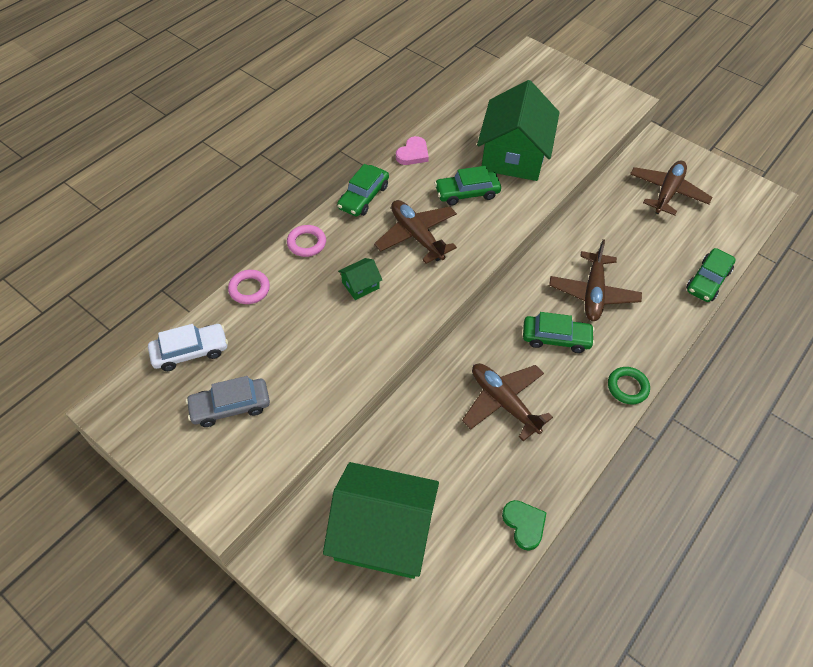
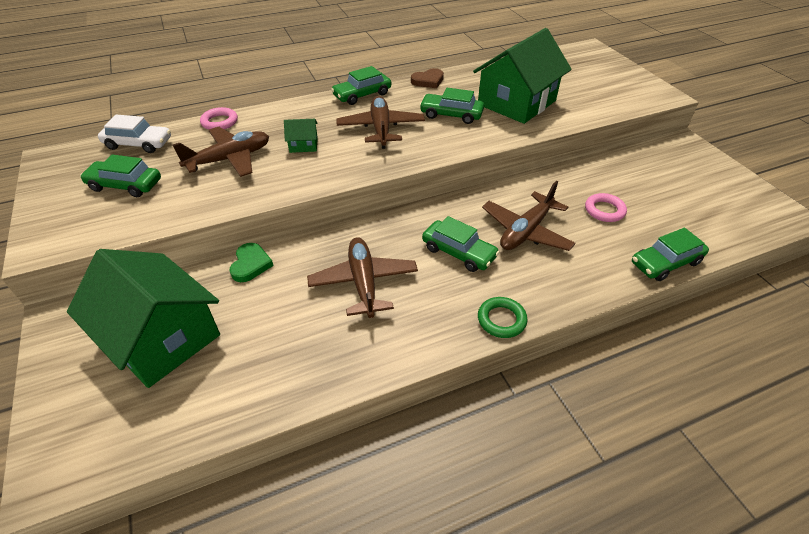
camera: 30 degrees right, 10 degrees down
(230, 406) = (125, 185): grey car -> green car
(306, 243) = (290, 109): pink ring -> pink ring (604, 210)
(413, 154) = (428, 81): pink heart -> brown heart
(524, 524) = (290, 393): green heart -> green heart (250, 264)
(667, 192) = (667, 181): brown plane -> brown plane (230, 159)

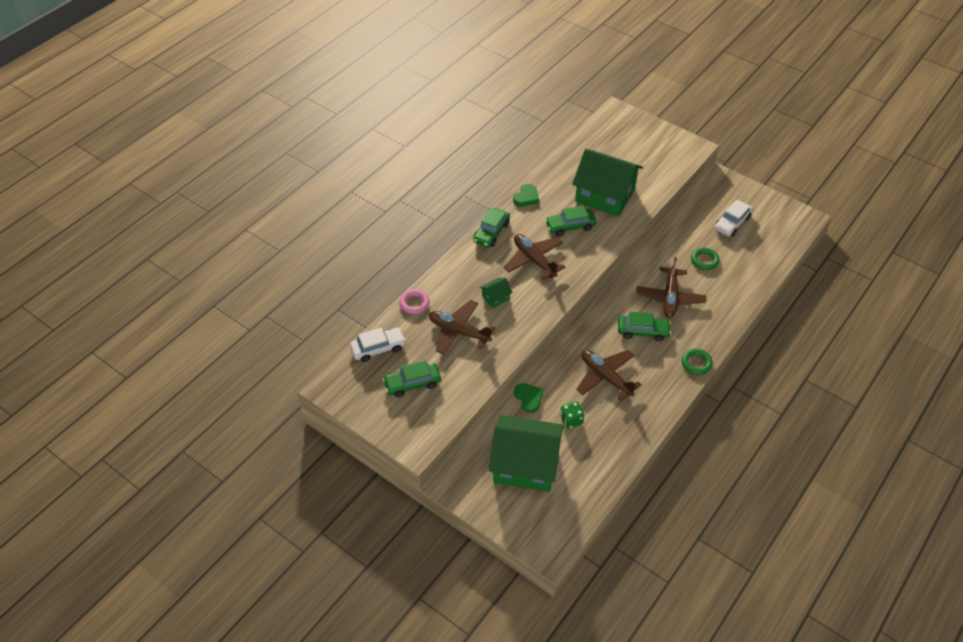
camera: 30 degrees left, 5 degrees up
(230, 159) = (458, 332): brown plane -> brown plane turned 90 degrees counterclockwise
(271, 312) = (571, 420): none -> green dice
(428, 81) = (526, 197): brown heart -> green heart
(516, 102) = (605, 195): green house -> green house turned 75 degrees counterclockwise
(604, 210) = (704, 260): pink ring -> green ring
(665, 263) = (757, 285): green car -> none
(671, 186) = (732, 223): none -> white car

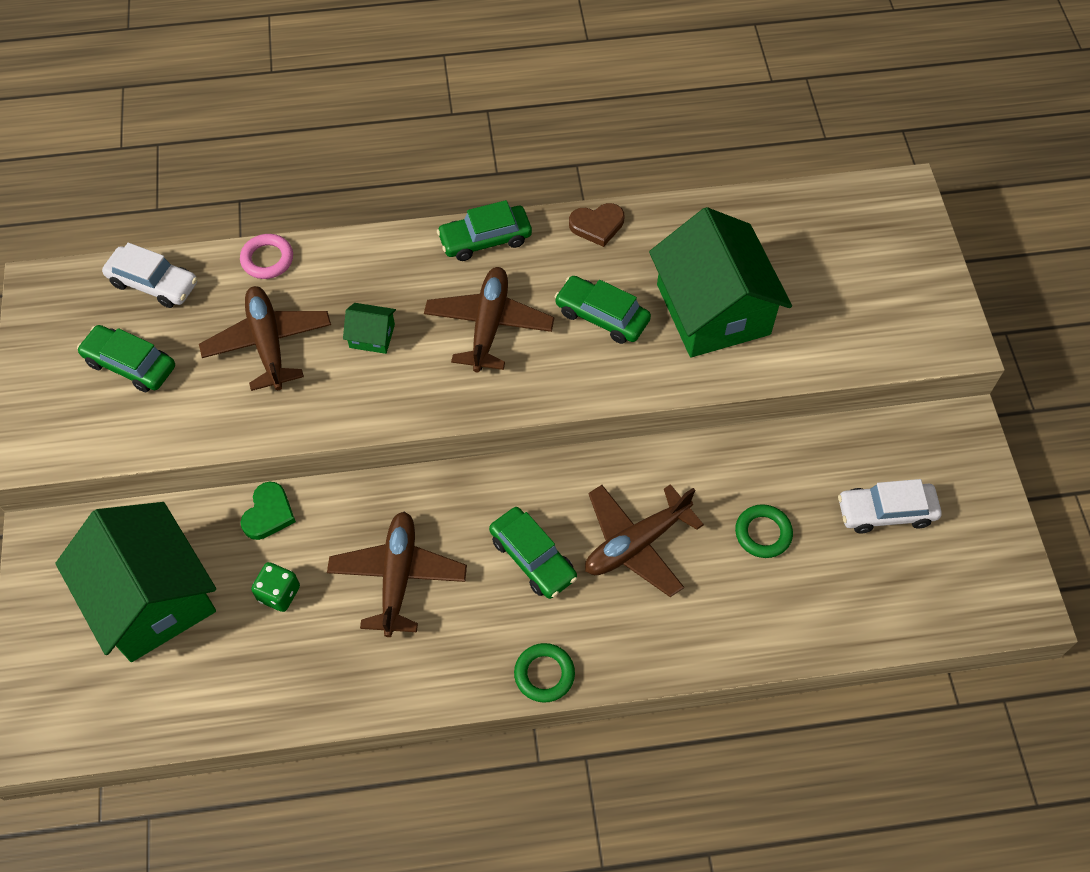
camera: 45 degrees right, 10 degrees up
(526, 197) = (597, 225): green heart -> brown heart

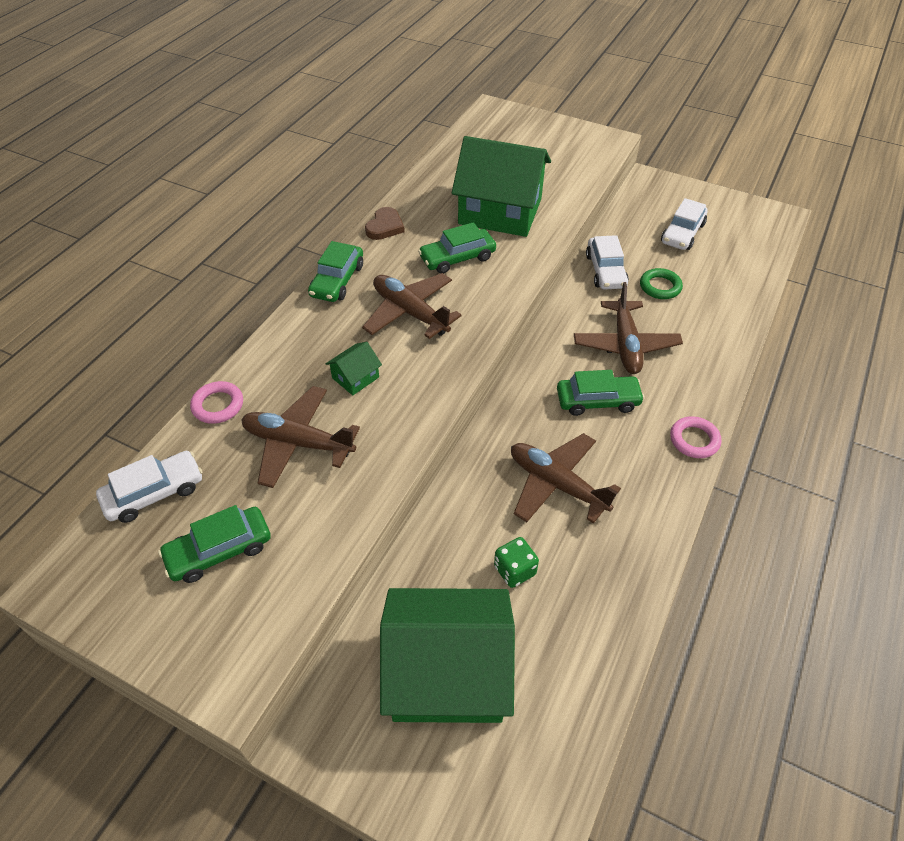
camera: 55 degrees left, 10 degrees down
(268, 513) = (434, 541): green heart -> none
(544, 674) = (694, 440): green ring -> pink ring
(744, 465) = (605, 271): none -> white car

